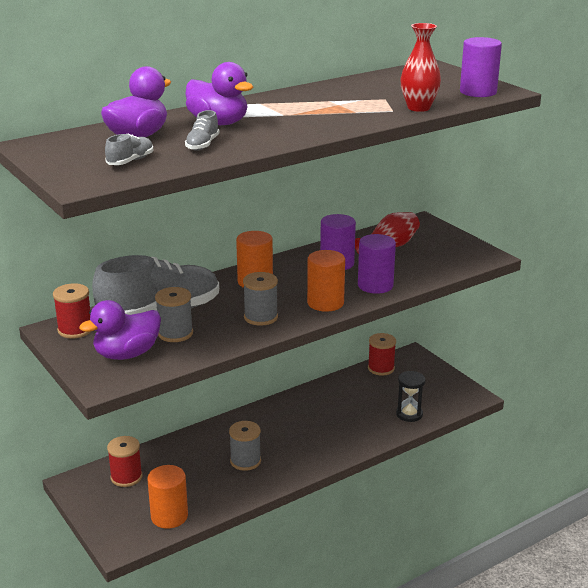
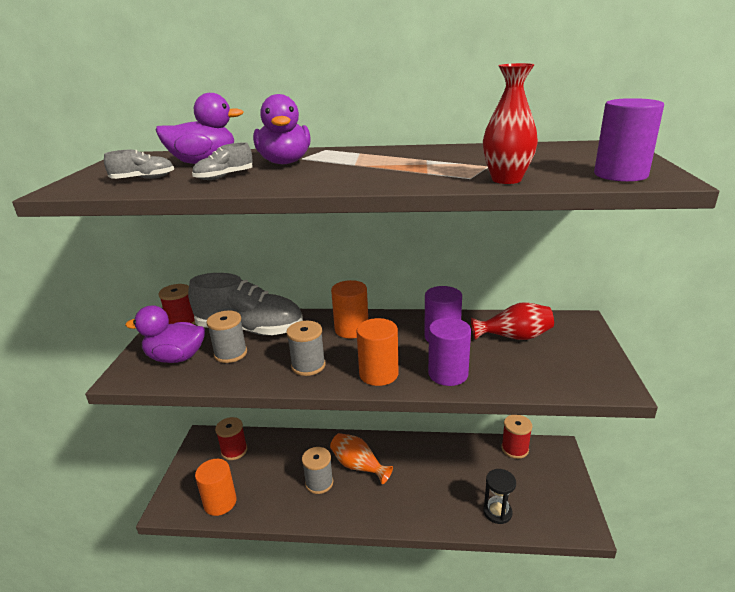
camera: 40 degrees right, 0 degrees up
(266, 434) = (358, 466): none -> orange vase

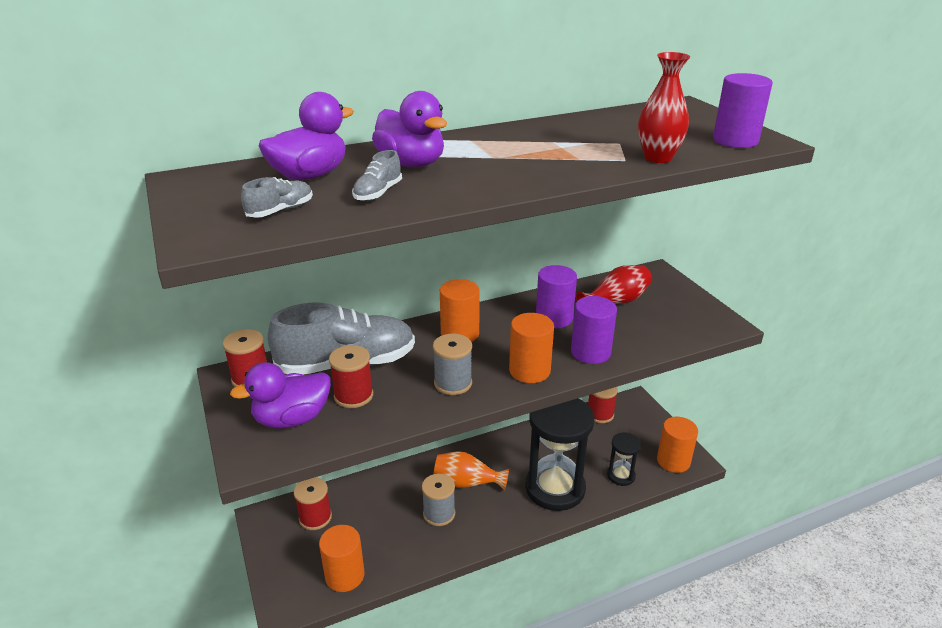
camera: 30 degrees left, 5 degrees up
(230, 353) = (353, 395): grey spool -> red spool
(427, 499) = (555, 488): none -> black hourglass
(561, 519) = (673, 461): none -> orange cylinder

